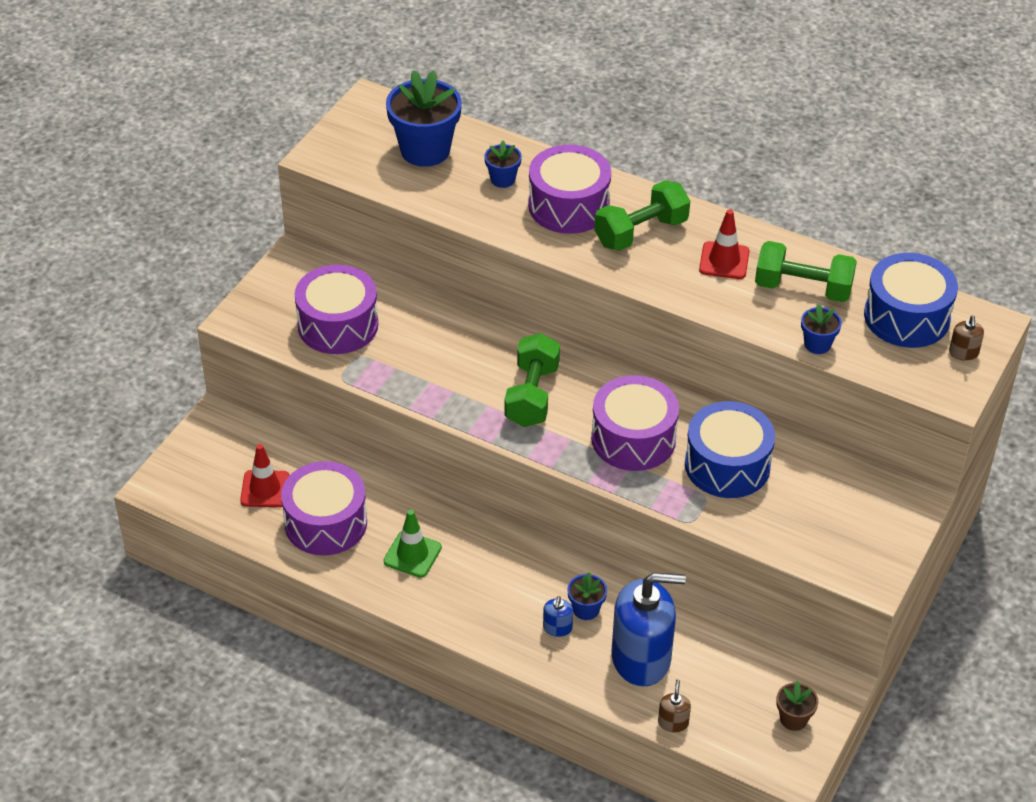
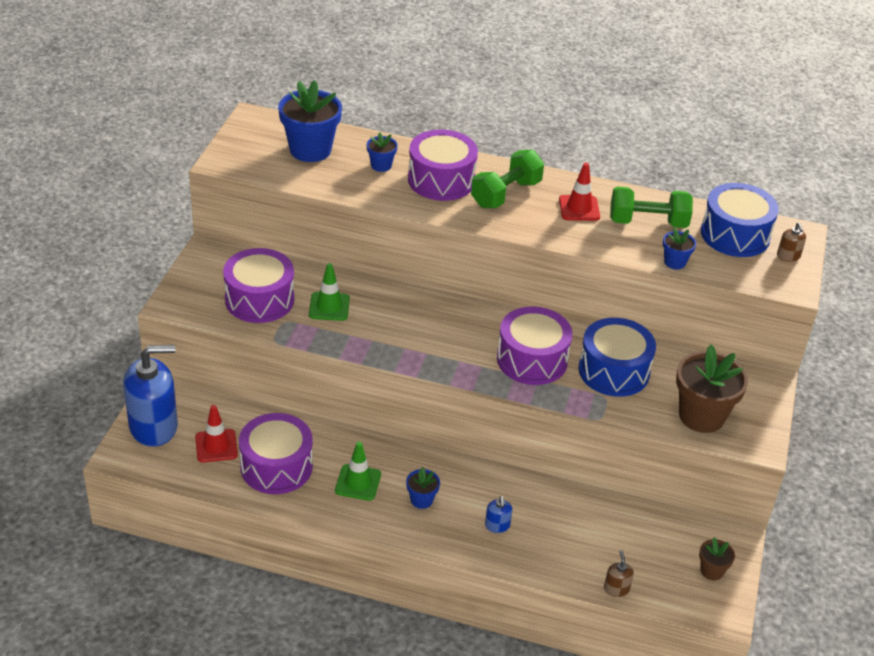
camera: 15 degrees left, 5 degrees down
(415, 343) = (329, 307): none -> green traffic cone
(532, 395) = (438, 336): green dumbbell -> none
(586, 609) = (516, 507): blue flower pot -> blue flower pot (421, 500)
(641, 658) = (573, 540): blue soap dispenser -> blue soap dispenser (154, 426)
(814, 535) = (701, 416): none -> brown flower pot

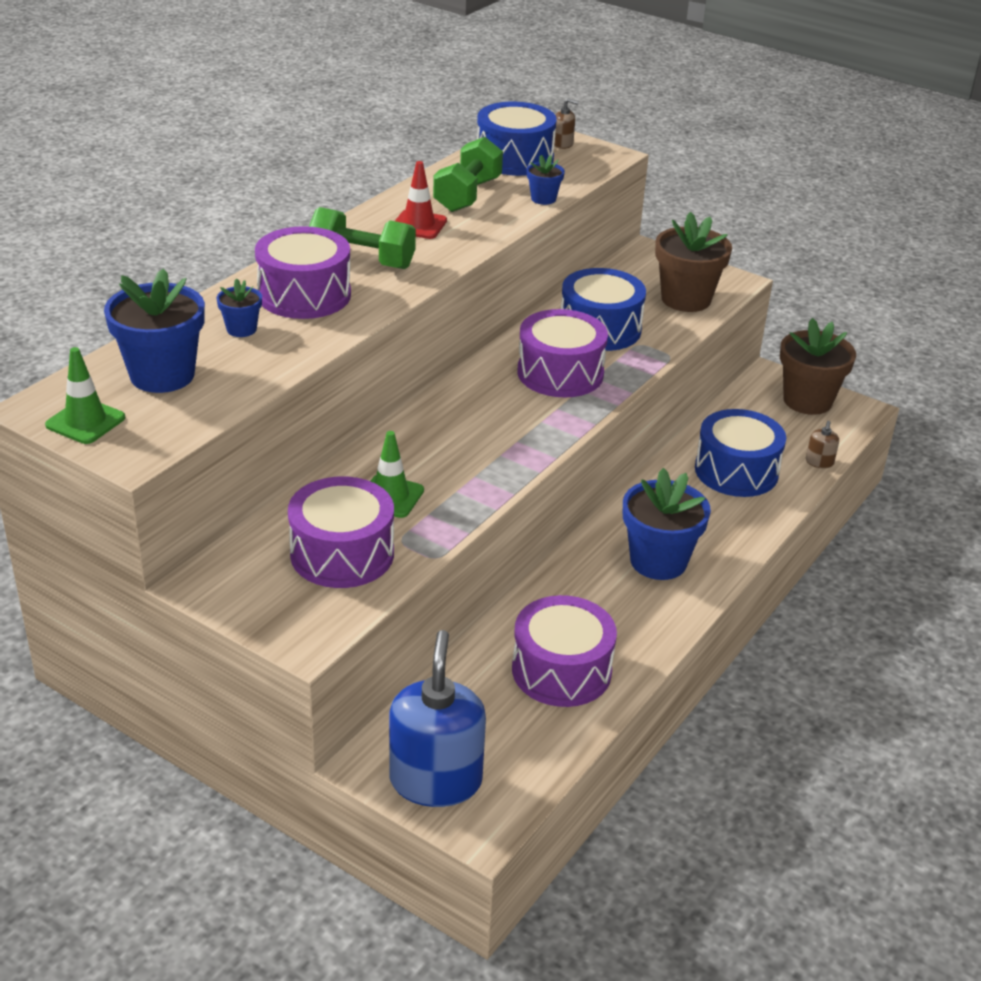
camera: 70 degrees left, 5 degrees down
(216, 446) = (501, 721): red traffic cone -> none
(358, 482) = (614, 605): green traffic cone -> green traffic cone (85, 421)
(421, 500) = (658, 561): blue flower pot -> blue flower pot, size x2.04
(497, 525) = (713, 516): blue soap dispenser -> none
(506, 194) = (362, 261): green dumbbell -> green dumbbell turned 45 degrees counterclockwise
(568, 532) = (736, 471): none -> blue drum
(616, 589) = (819, 462): brown soap dispenser -> brown soap dispenser turned 90 degrees counterclockwise
(711, 571) = (807, 401): brown flower pot -> brown flower pot, size x2.04

